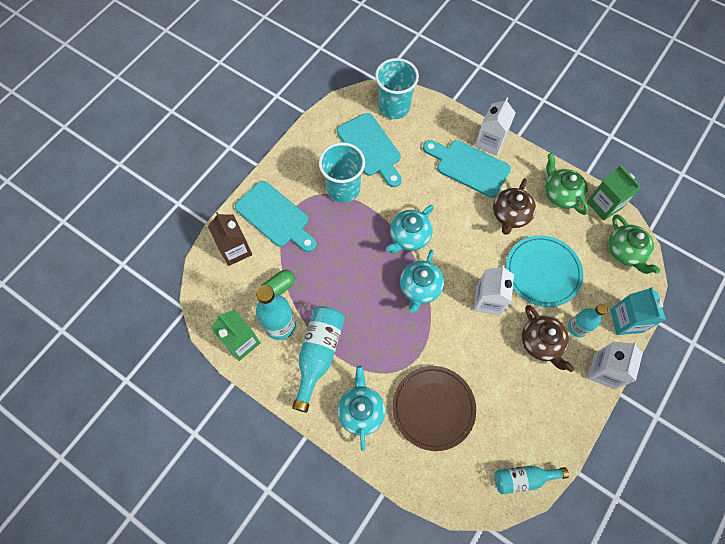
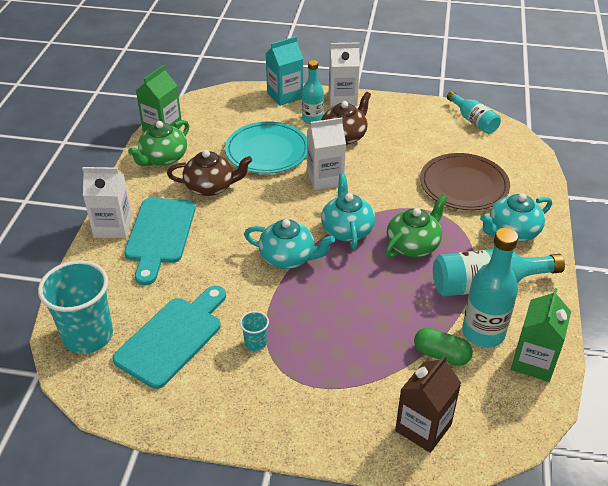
camera: 115 degrees left, 25 degrees down
(275, 217) = (343, 403): turquoise cutting board -> none
(343, 189) = (255, 343): turquoise cup -> turquoise cup, size x0.44
(420, 288) = (347, 229): turquoise teapot -> turquoise teapot turned 90 degrees counterclockwise
(625, 252) = (211, 107): green teapot -> green teapot (413, 245)

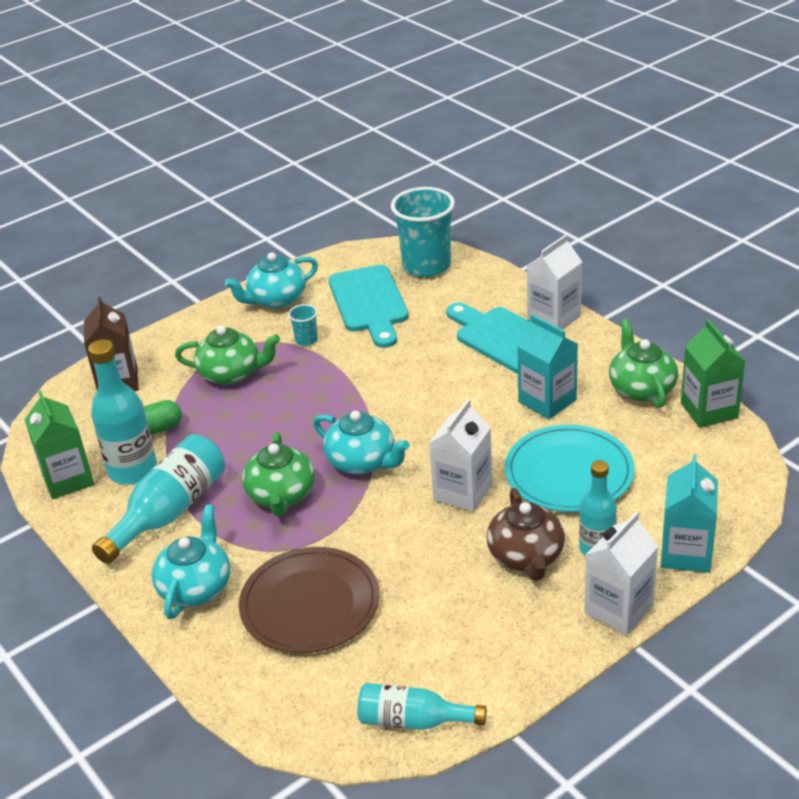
camera: 135 degrees right, 5 degrees down
(211, 187) = (547, 401): brown teapot -> turquoise carton
(288, 257) = (376, 403): turquoise teapot -> turquoise teapot (276, 299)
(337, 359) = (231, 373): none -> green teapot

